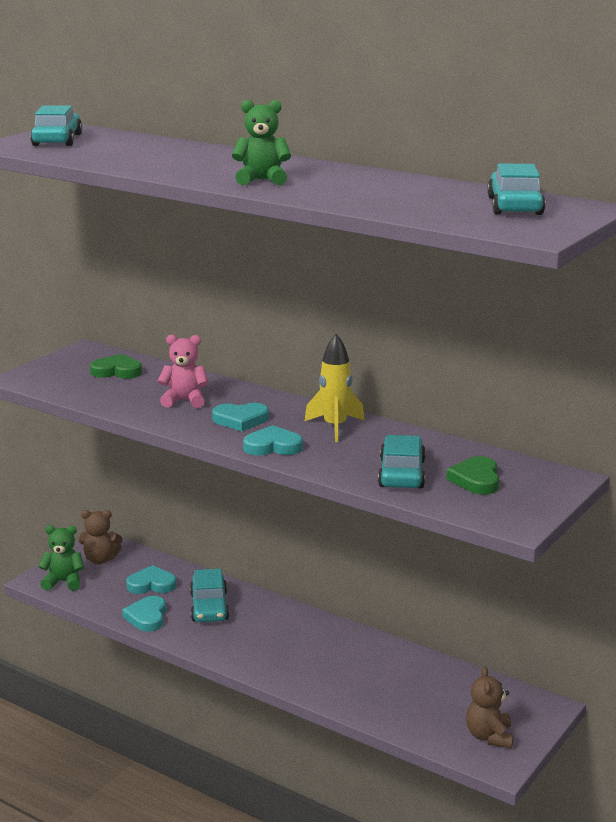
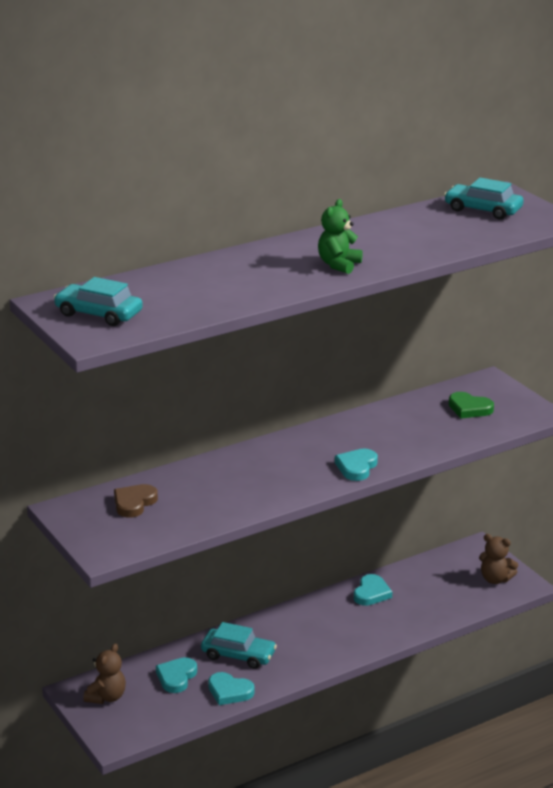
camera: 65 degrees left, 5 degrees up
(63, 582) = (130, 727): green teddy bear -> none
(117, 371) = (134, 503): green heart -> brown heart
(184, 400) = (233, 485): pink teddy bear -> none
(240, 420) = (295, 469): turquoise heart -> turquoise heart (371, 593)
(335, 427) = (341, 435): yellow rocket -> none
(402, 473) = (441, 431): turquoise car -> none

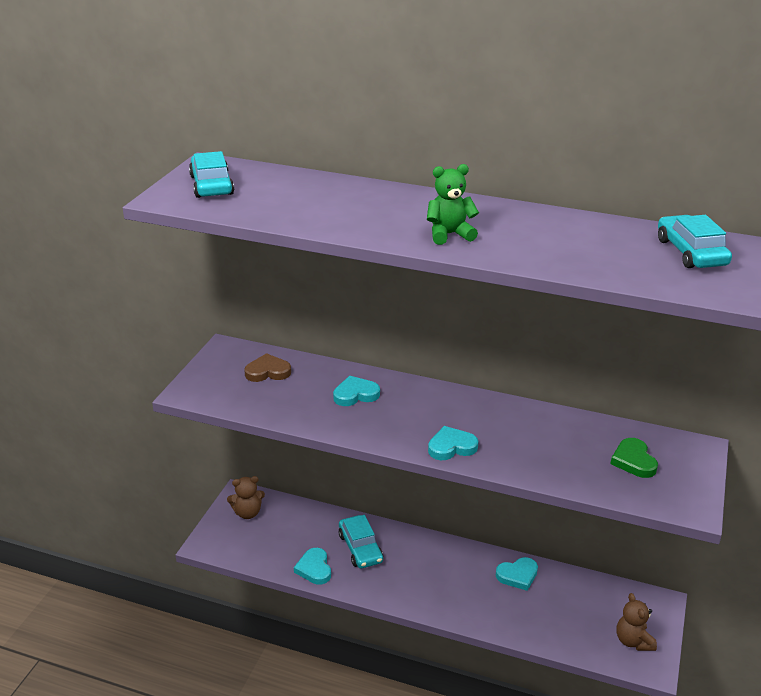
camera: 50 degrees right, 5 degrees up
(176, 677) = (302, 532): turquoise heart -> turquoise heart (355, 394)

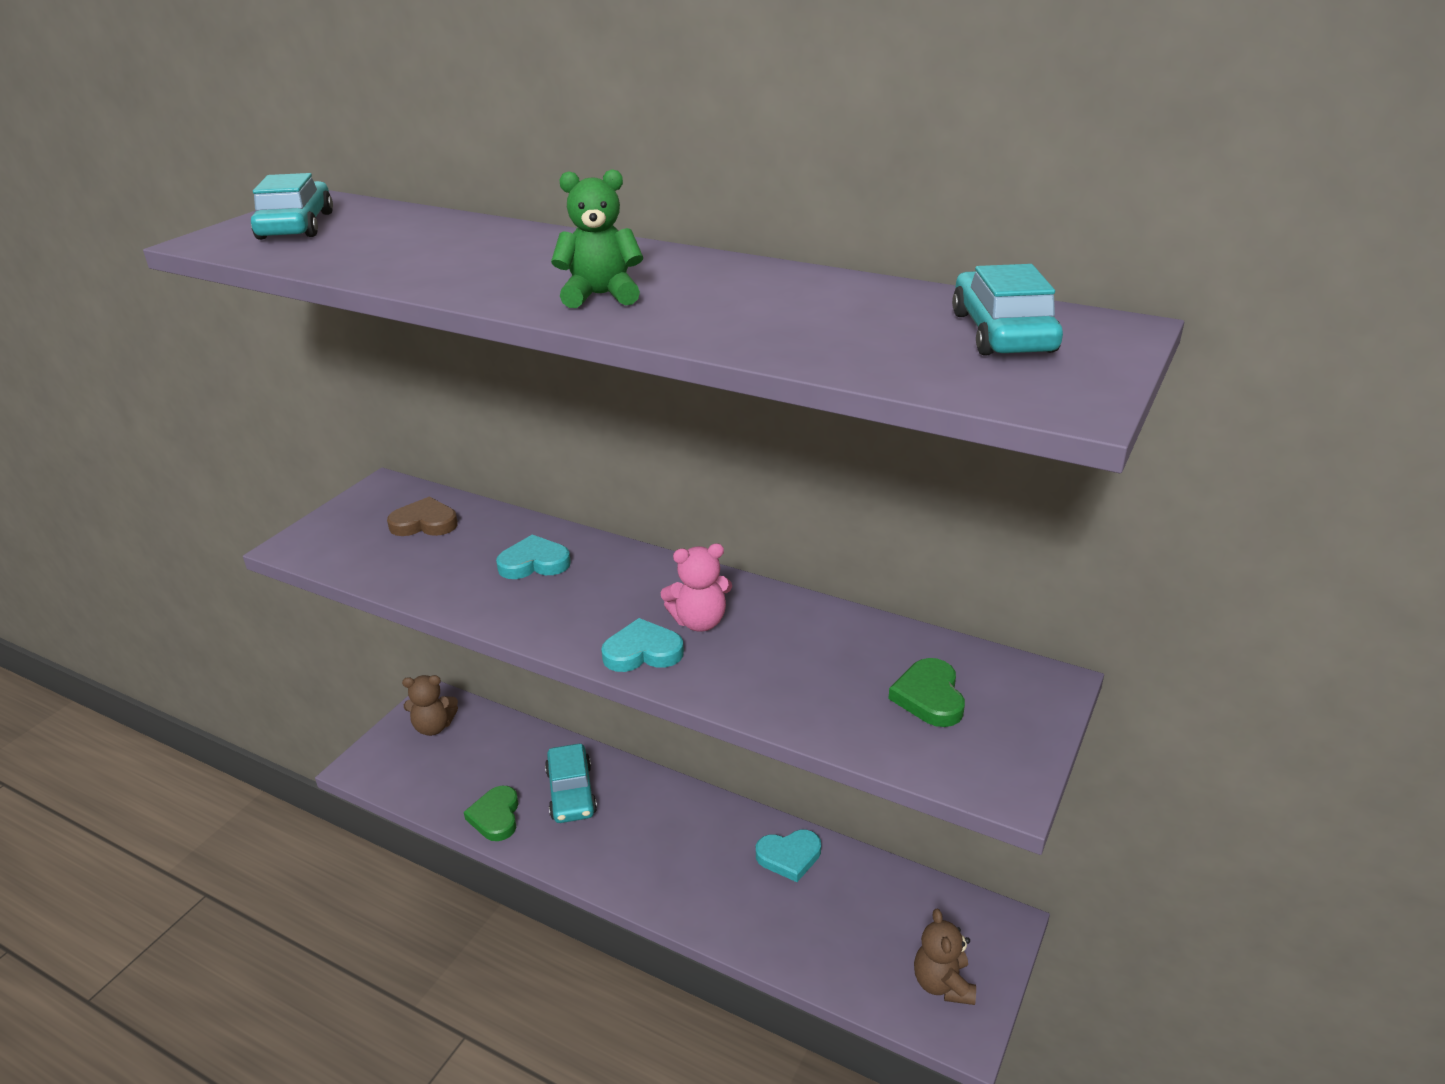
camera: 10 degrees right, 0 degrees up
(314, 568) = (495, 816): turquoise heart -> green heart
(479, 425) = (699, 621): none -> pink teddy bear

